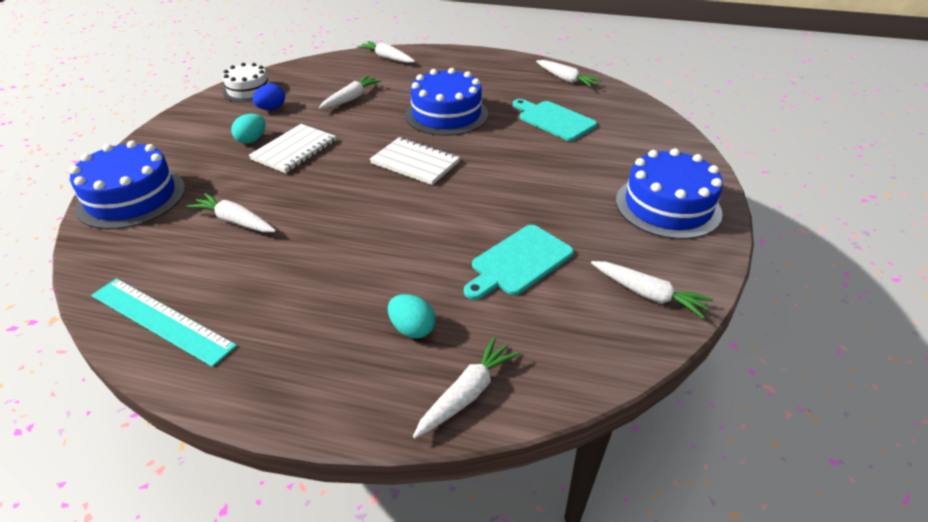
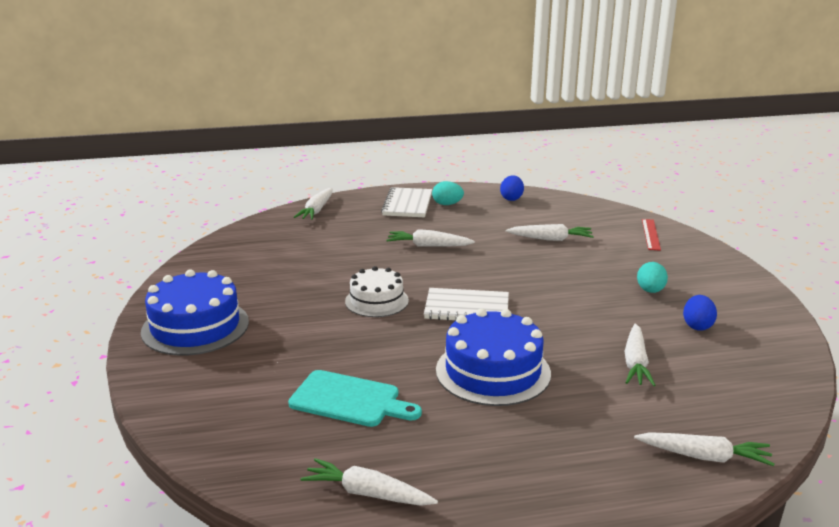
camera: 155 degrees right, 15 degrees down
(131, 197) = (650, 234): blue cake -> red ruler
(161, 320) = (511, 198): turquoise ruler -> blue egg
(248, 90) = (770, 341): white cake -> white cake (376, 301)
(294, 150) = (595, 292): white notebook -> white notebook (407, 204)
(412, 329) = (366, 222): turquoise egg -> turquoise egg (447, 204)
(518, 262) = (318, 262): turquoise cutting board -> none
(648, 294) = (215, 265): white carrot -> white carrot (428, 246)

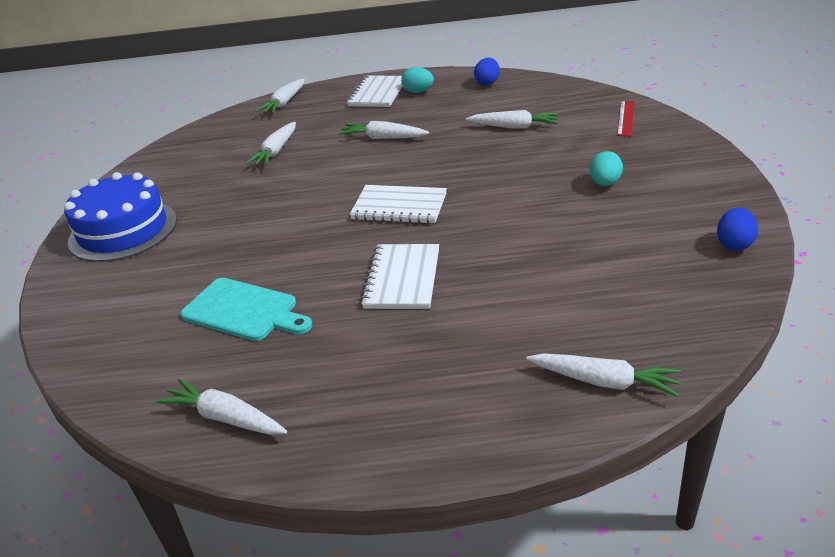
camera: 10 degrees right, 10 degrees up
(376, 301) = (309, 200): white cake -> none
(493, 371) = (402, 278): blue cake -> white notebook
(635, 363) = (561, 268): white carrot -> white carrot (276, 151)
(697, 326) = (645, 224): blue egg -> blue egg (734, 244)

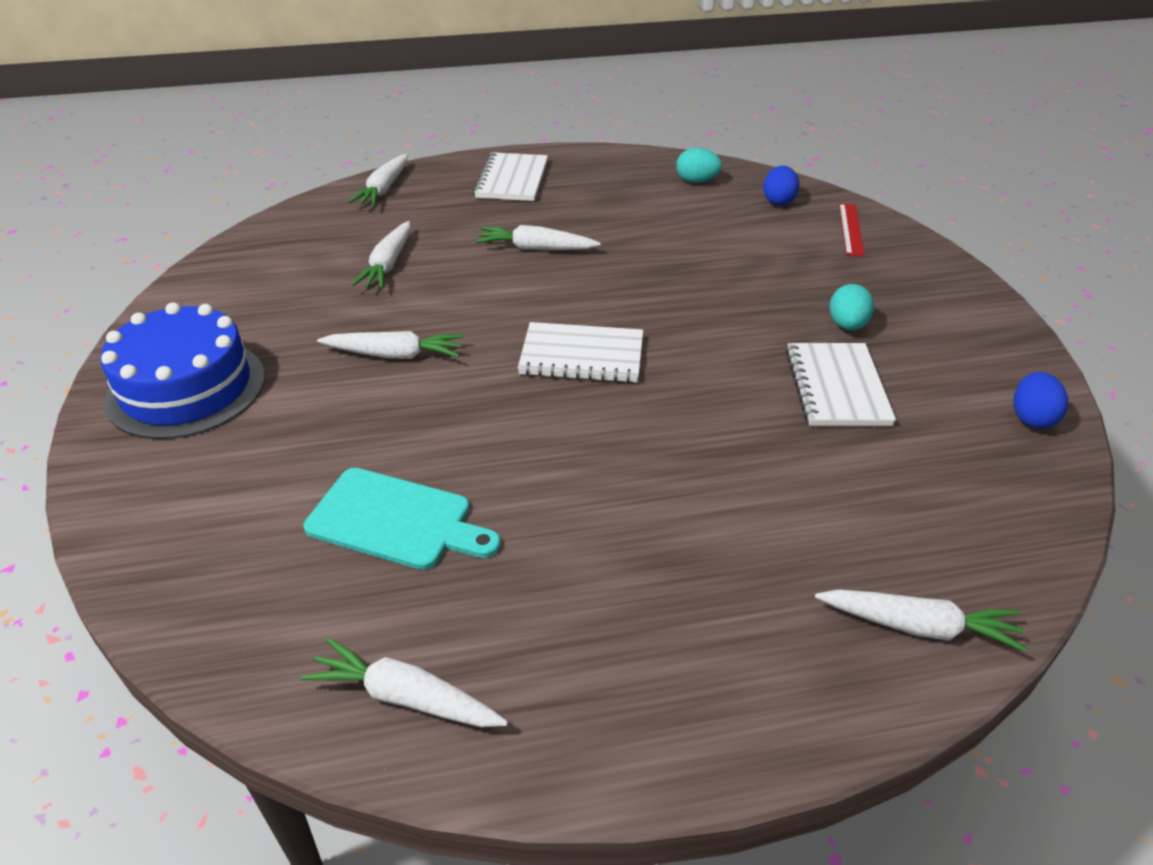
camera: 10 degrees left, 5 degrees up
(402, 278) = (611, 468): white notebook -> white notebook (837, 387)
(418, 91) = (567, 179): turquoise egg -> turquoise egg (696, 181)
(487, 83) = (658, 170): blue egg -> blue egg (778, 201)
(514, 127) = (709, 237): white carrot -> white carrot (395, 355)

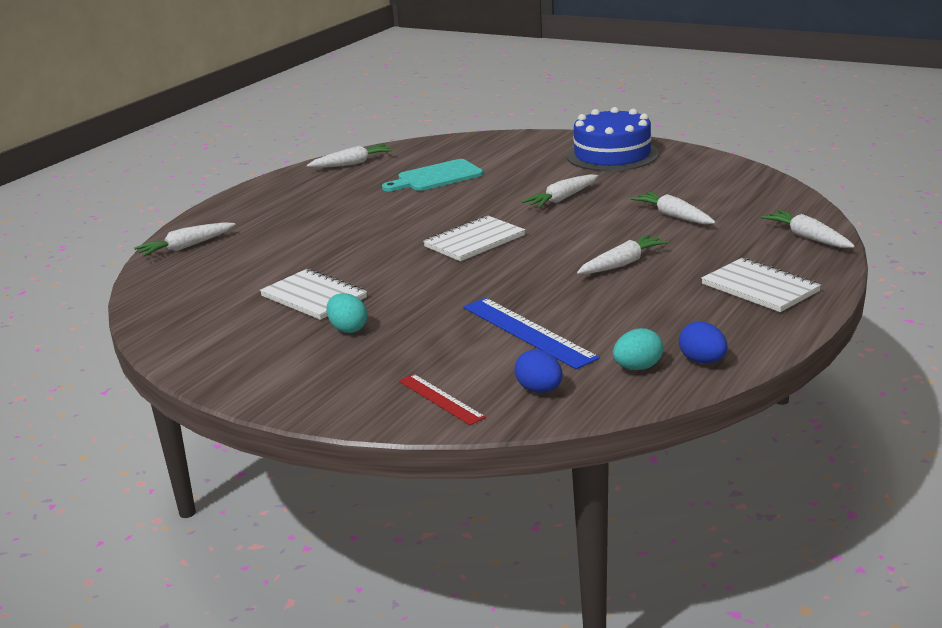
camera: 135 degrees right, 15 degrees down
(714, 239) = (528, 332): none -> blue ruler
(1031, 418) = (180, 339): blue egg -> blue egg (702, 361)

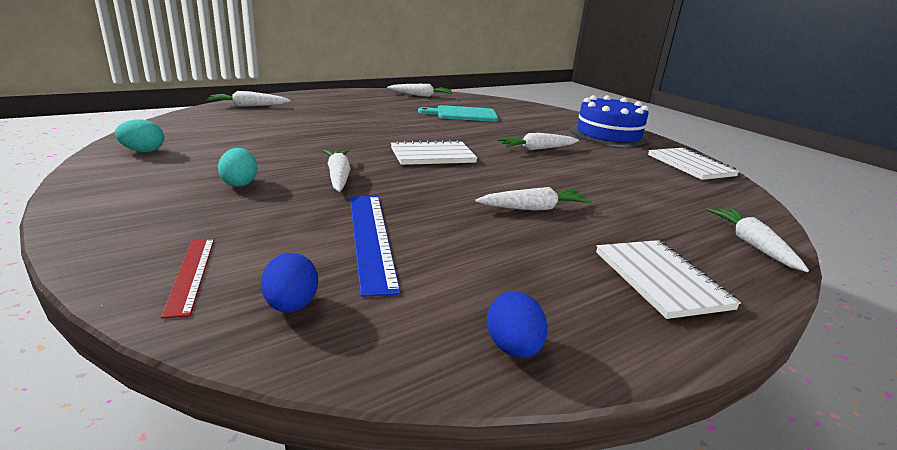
camera: 20 degrees right, 0 degrees up
(313, 297) = (261, 154): white notebook -> white notebook (690, 165)
(638, 368) = (427, 323): turquoise egg -> turquoise egg (143, 151)
(674, 216) = (621, 186): white carrot -> white carrot (338, 177)

